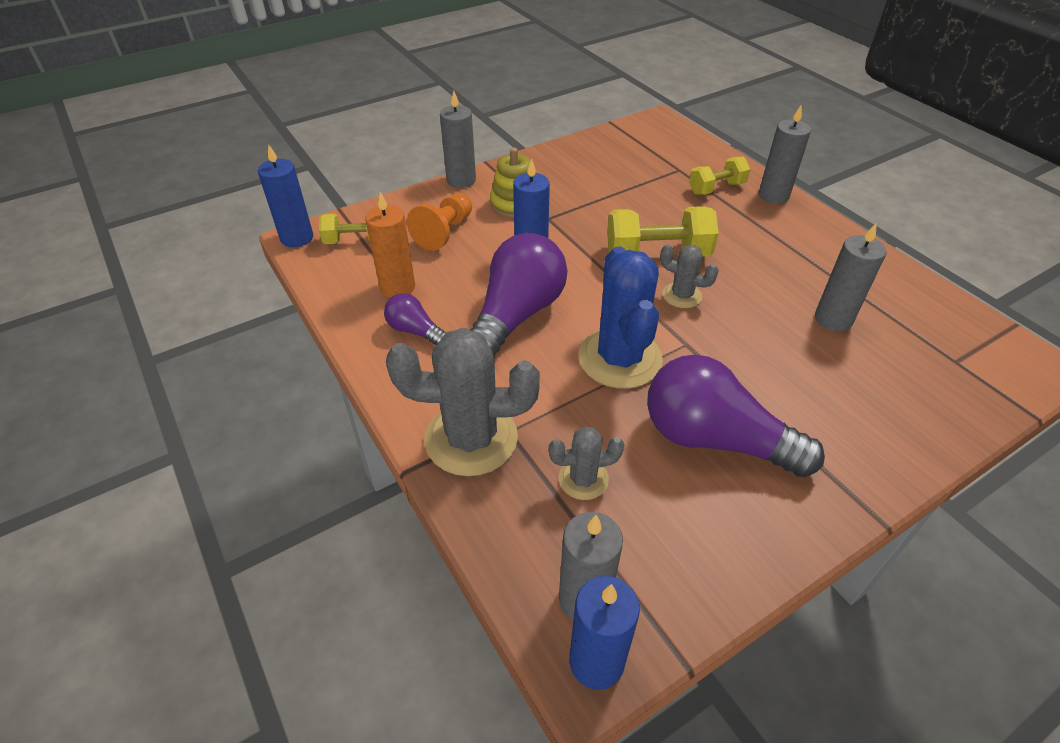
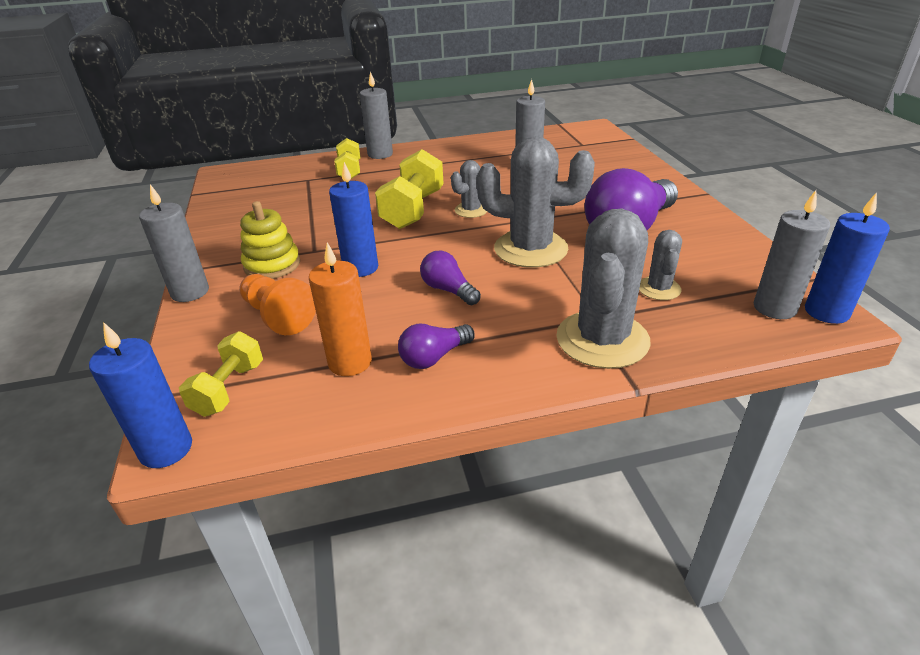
camera: 70 degrees left, 10 degrees down
(516, 316) = (448, 290): purple light bulb -> purple light bulb, size x0.49
(620, 358) = (530, 249): blue cactus -> grey cactus

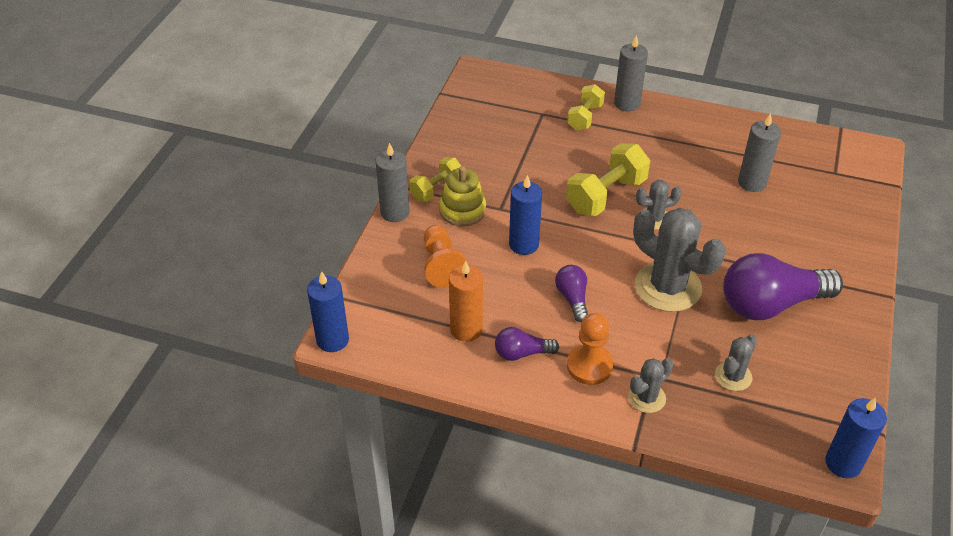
camera: 30 degrees right, 10 degrees up
(229, 389) = (384, 313): yellow dumbbell -> yellow dumbbell (436, 189)
(518, 337) = (589, 366): none -> orange pawn
(602, 339) = (647, 398): grey cactus -> grey cactus, size x0.51
(774, 308) = (805, 439): grey candle -> none

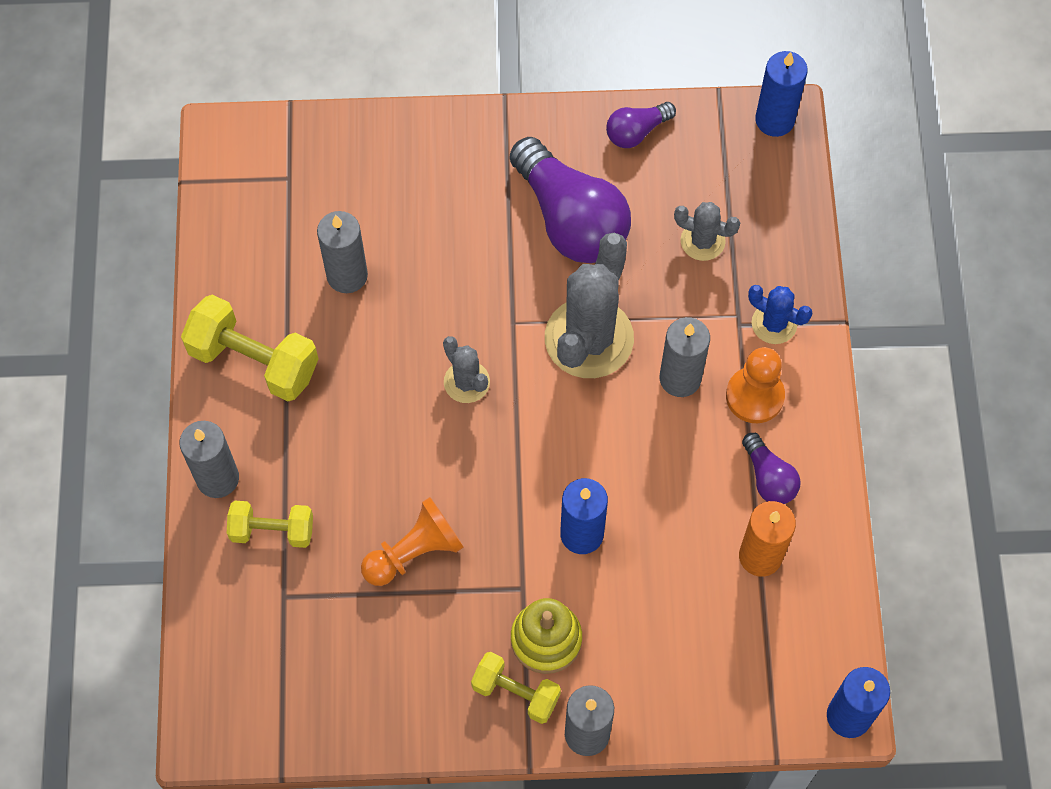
camera: 110 degrees left, 20 degrees up
(441, 265) = (663, 628): orange pawn -> orange pawn (414, 552)
(572, 298) = (654, 445): purple light bulb -> purple light bulb (636, 132)
(606, 195) = (442, 455): yellow dumbbell -> yellow dumbbell (254, 361)
(619, 327) = (680, 378): none -> grey candle
(647, 398) = (774, 324): grey cactus -> blue cactus

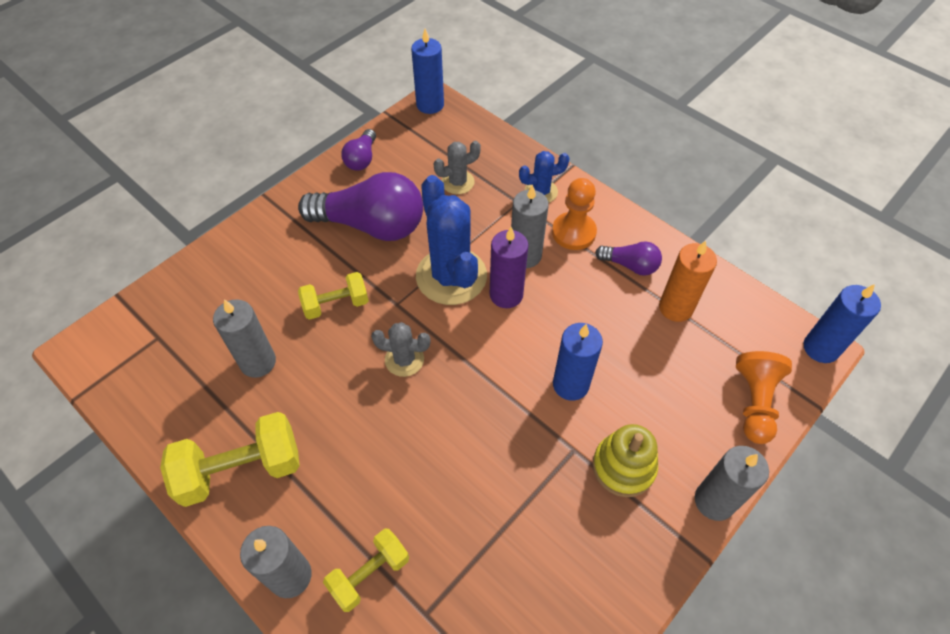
camera: 45 degrees left, 10 degrees down
(414, 552) = (483, 492): orange pawn -> orange pawn (754, 402)
(516, 693) = (645, 519): yellow dumbbell -> yellow dumbbell (336, 304)
(589, 338) = (451, 276): grey cactus -> blue cactus
(618, 401) = (506, 295): none -> purple candle

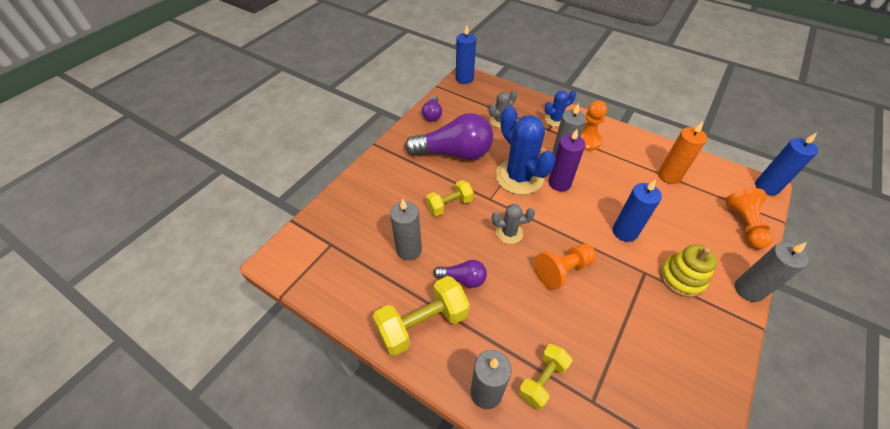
camera: 10 degrees left, 5 degrees down
(457, 427) = (562, 270): none -> orange pawn
(630, 265) = (629, 155): purple light bulb -> purple light bulb (463, 279)

